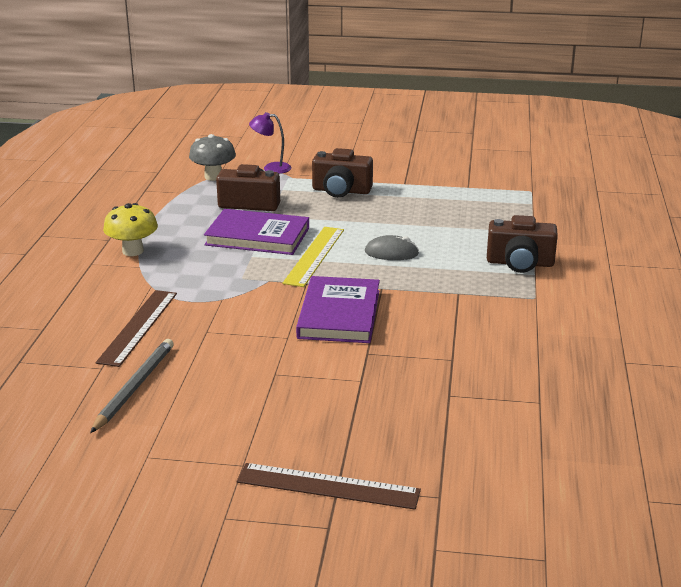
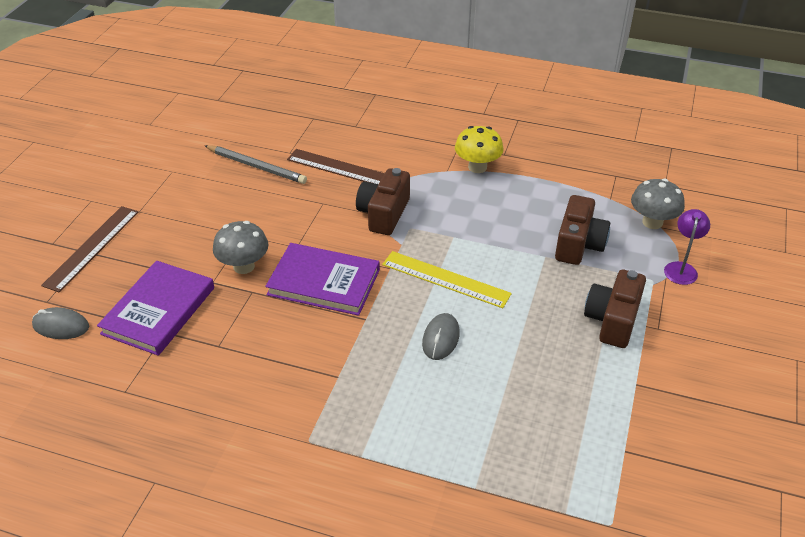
camera: 100 degrees right, 15 degrees up
(257, 236) = (496, 244): purple book -> purple book (158, 310)
(329, 364) = (244, 266): none -> grey mushroom
(474, 471) = (61, 326): none -> grey mouse
(520, 263) = (391, 449): brown camera -> brown camera (384, 214)

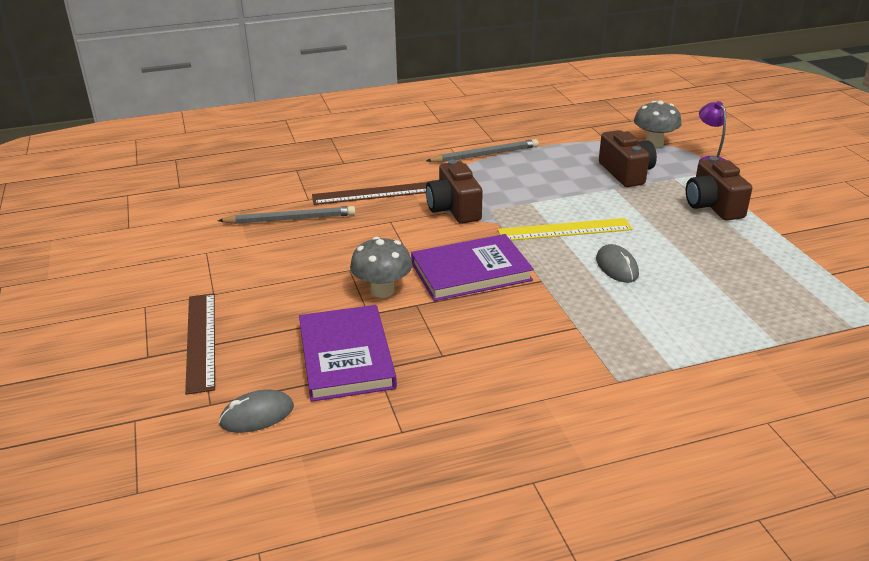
camera: 35 degrees left, 10 degrees down
(477, 167) = (485, 155): yellow mushroom -> grey pencil

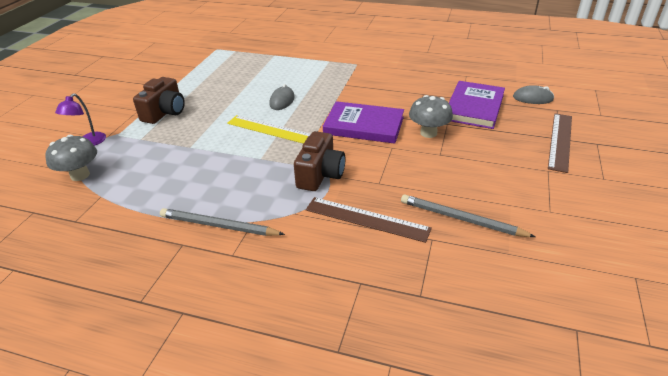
camera: 145 degrees left, 5 degrees up
(626, 173) = (157, 156): brown camera -> none

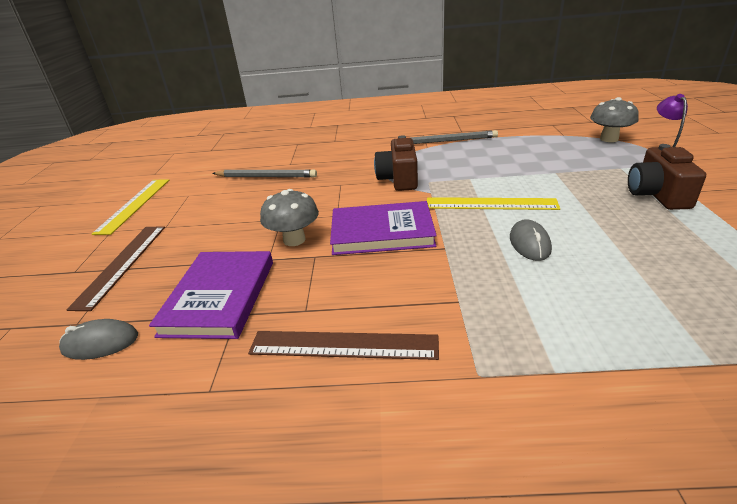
camera: 165 degrees right, 5 degrees down
(366, 219) = (342, 163): brown ruler -> brown ruler (343, 345)
(609, 210) = (134, 205): none -> yellow ruler

